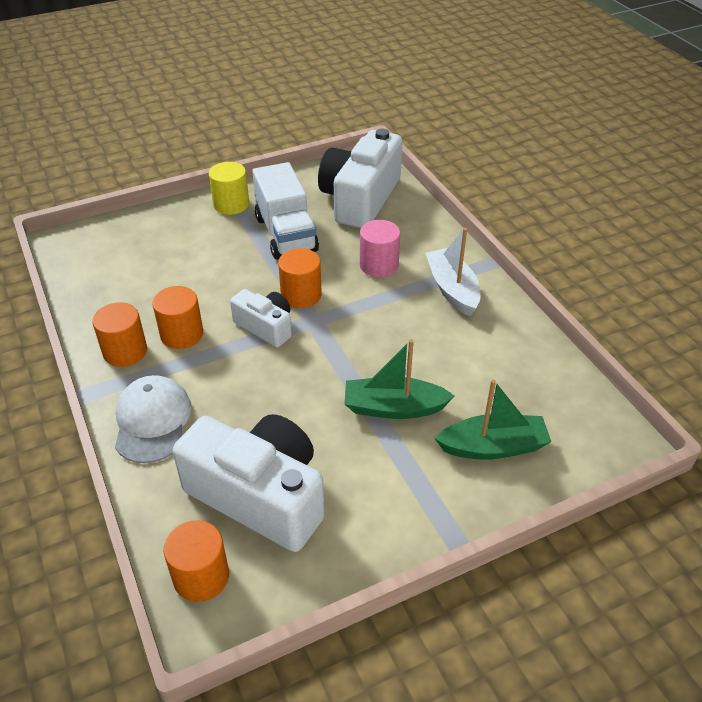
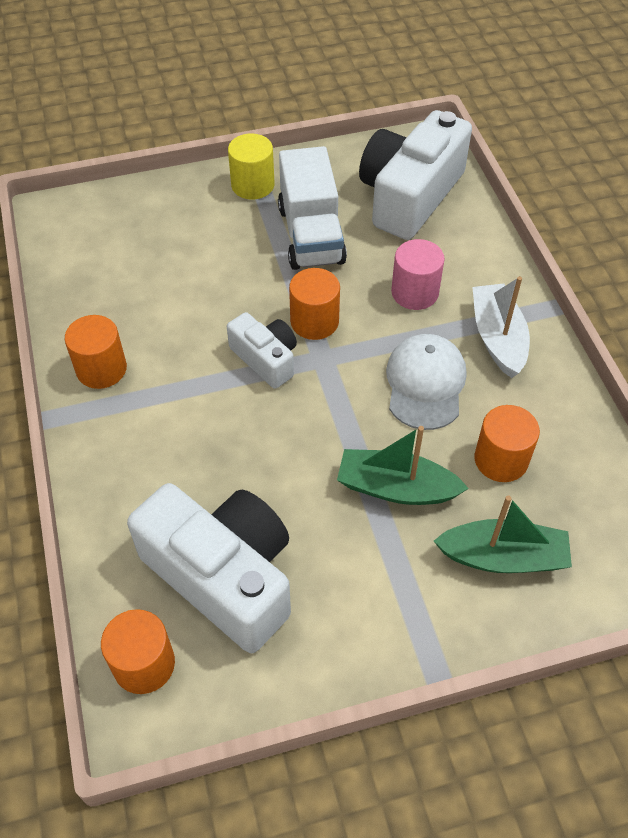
camera: 10 degrees right, 10 degrees up
(152, 421) = (119, 463): white cap -> white cap (425, 384)
(182, 334) = (168, 355): orange cylinder -> orange cylinder (501, 459)

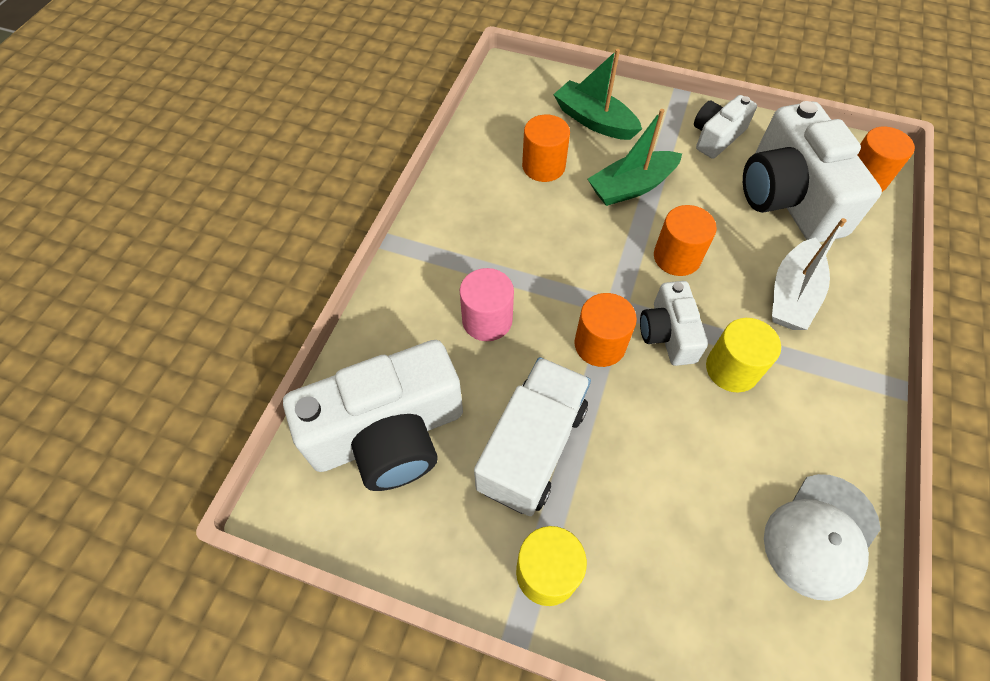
camera: 145 degrees left, 5 degrees up
(101, 369) = (834, 412): orange cylinder -> orange cylinder (677, 257)
(198, 359) = (732, 369): none -> yellow cylinder
(350, 623) = (716, 137): none -> white camera
(396, 488) = (631, 187): green boat -> green boat turned 105 degrees clockwise
(425, 384) = (549, 240): white cap -> white cap (820, 535)
(497, 338) = (459, 243): white boat -> white boat (792, 295)

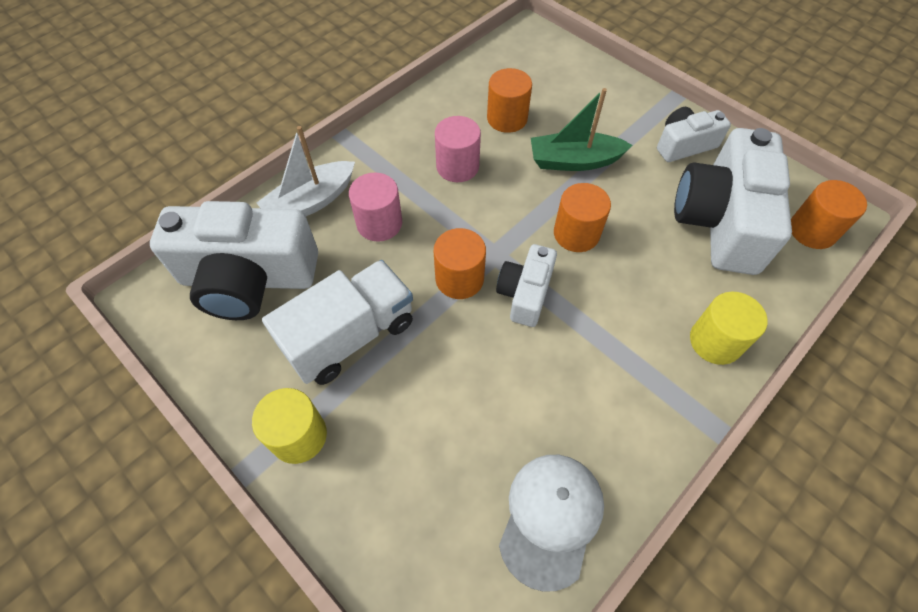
camera: 25 degrees right, 0 degrees up
(527, 232) = (457, 166): none -> pink cylinder
(594, 121) = (577, 95): green boat -> none
(732, 369) = (563, 345): yellow cylinder -> yellow cylinder (715, 341)
(792, 295) = (664, 306): white boat -> white boat (311, 202)
(820, 535) = (551, 518): white cap -> white cap turned 135 degrees clockwise

